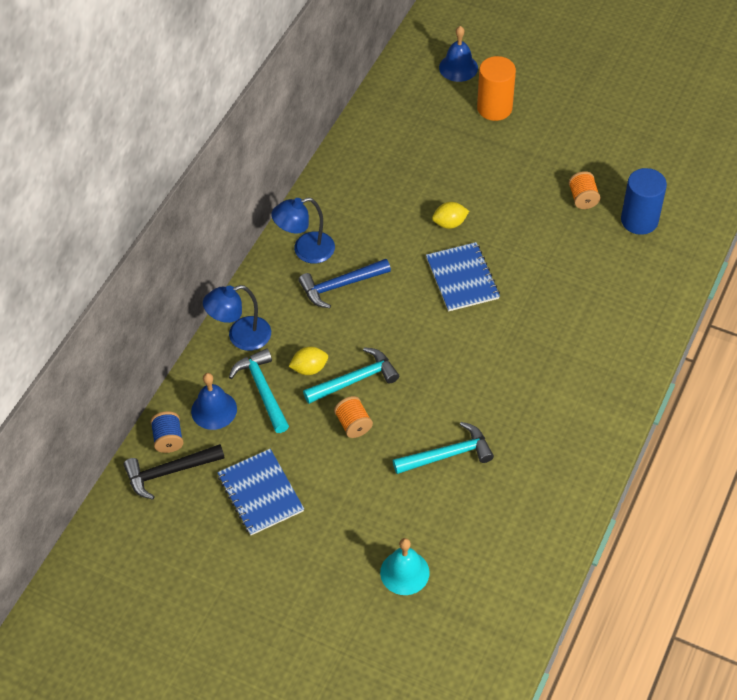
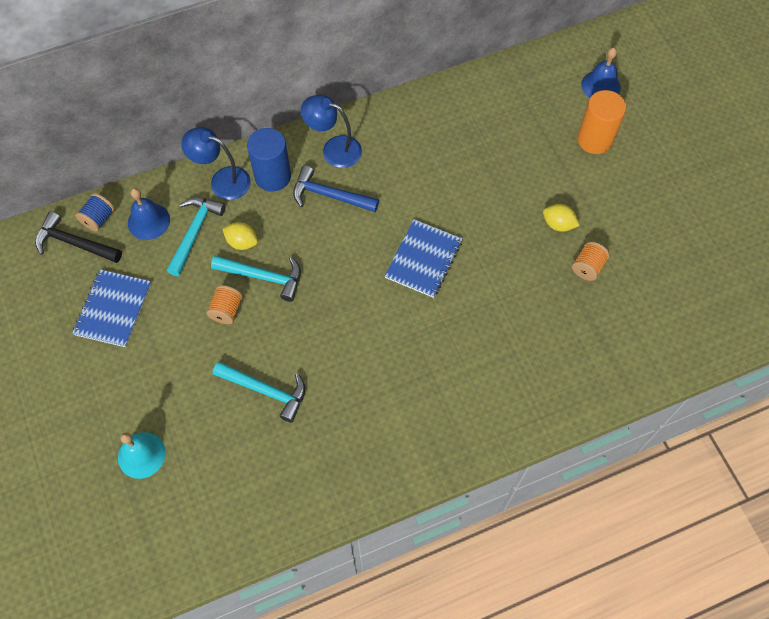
camera: 40 degrees right, 10 degrees up
(449, 223) = (460, 208): yellow lemon -> yellow lemon (558, 224)
(639, 220) = (615, 321): blue cylinder -> blue cylinder (273, 176)

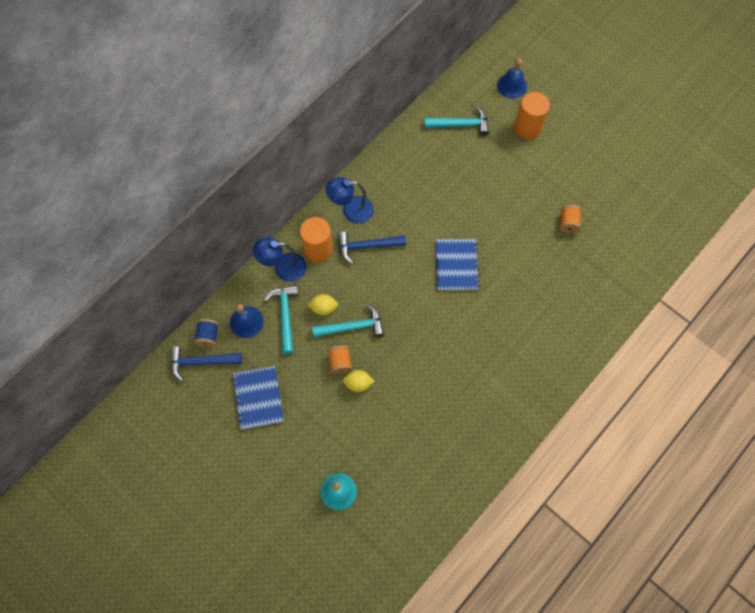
camera: 25 degrees left, 5 degrees up
(74, 243) = (200, 362): black hammer -> blue hammer
(266, 391) = (399, 407): turquoise hammer -> turquoise hammer (461, 124)
(273, 176) = (318, 249): blue cylinder -> orange cylinder
(558, 224) = (533, 201): yellow lemon -> yellow lemon (358, 383)

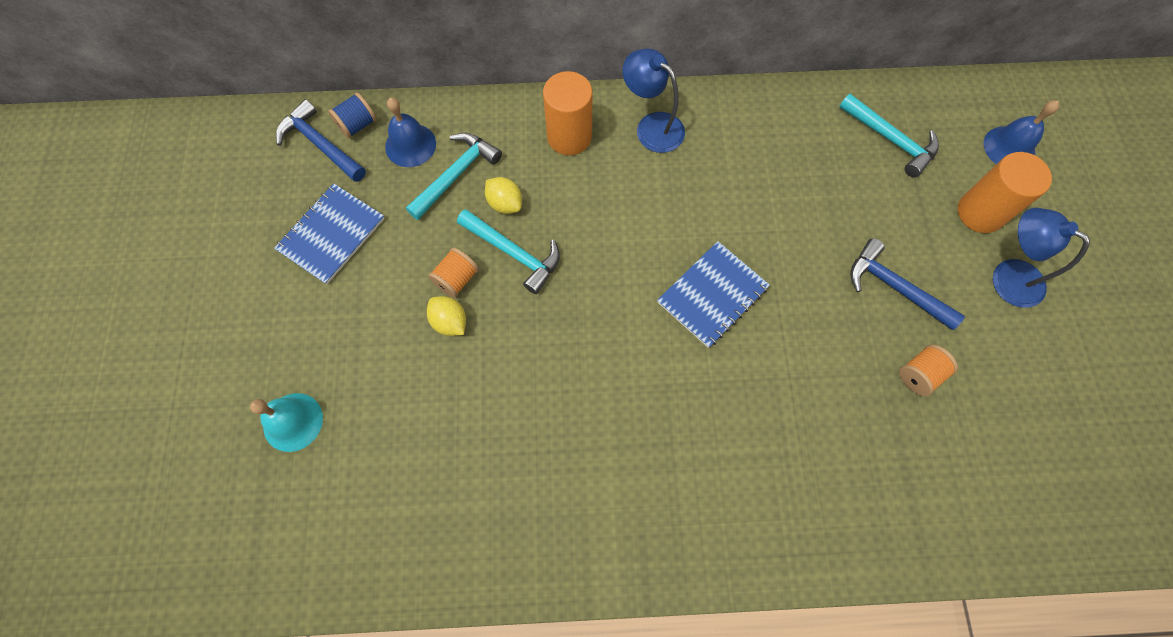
camera: 45 degrees right, 0 degrees up
(283, 268) = (510, 124): blue lamp -> blue lamp (1007, 276)
(366, 246) = (626, 180): blue hammer -> blue hammer (894, 287)

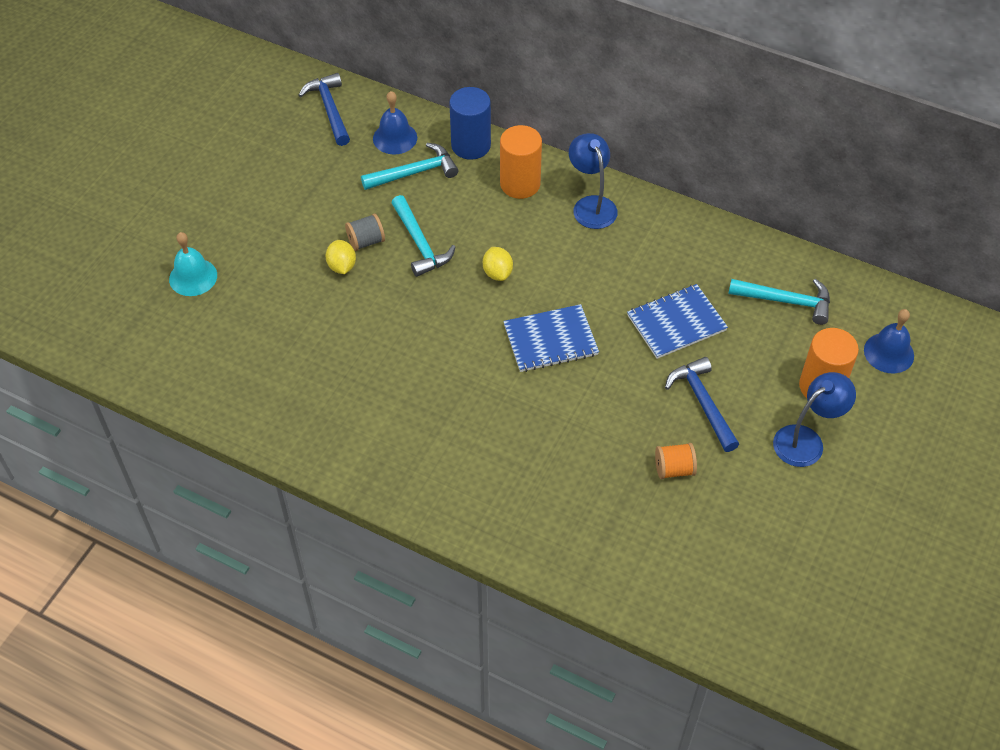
camera: 30 degrees right, 15 degrees down
(331, 234) = (297, 172): blue notebook -> blue notebook (676, 323)
(357, 125) = (365, 107): blue spool -> none
(456, 279) = (366, 241): orange spool -> grey spool
(493, 117) = (471, 145): none -> blue cylinder
(505, 203) = (437, 208): yellow lemon -> yellow lemon (497, 273)
(891, 140) = (786, 301): turquoise hammer -> turquoise hammer turned 60 degrees counterclockwise
(1007, 276) = (806, 440): blue lamp -> blue lamp turned 75 degrees clockwise

